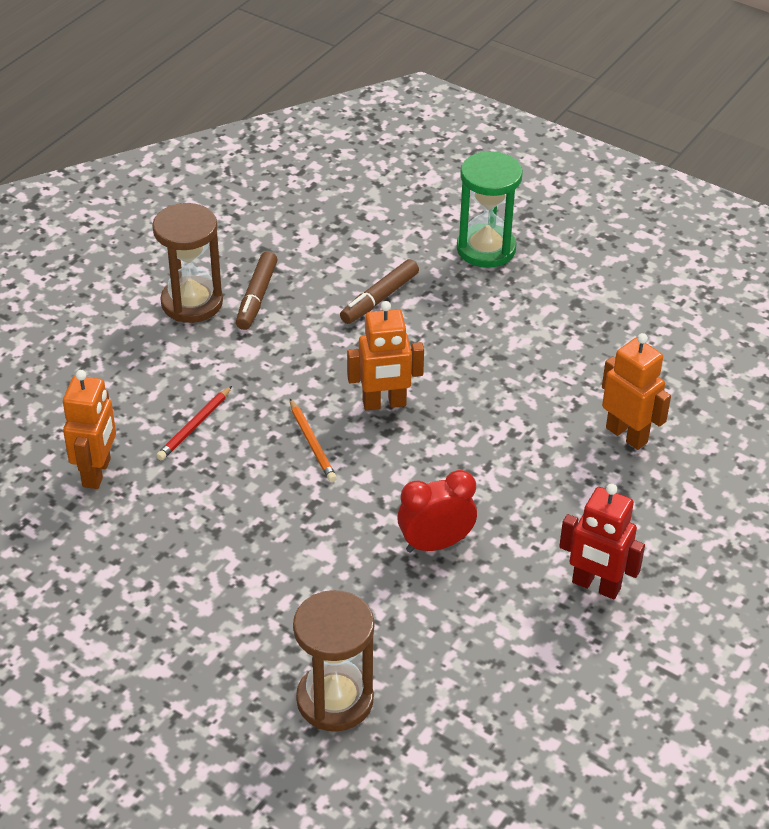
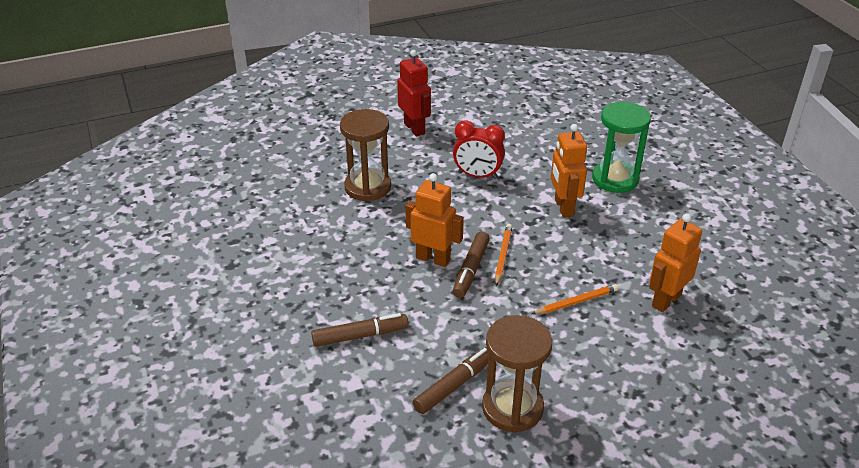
camera: 145 degrees left, 5 degrees down
(194, 426) = (576, 302): red pencil -> orange pencil
(333, 410) = (470, 270): none -> brown marker
(335, 700) = (589, 139): brown hourglass -> brown hourglass (368, 187)
(486, 249) = (235, 337): green hourglass -> green hourglass (615, 179)
(627, 435) = (310, 179): orange robot -> orange robot (563, 207)

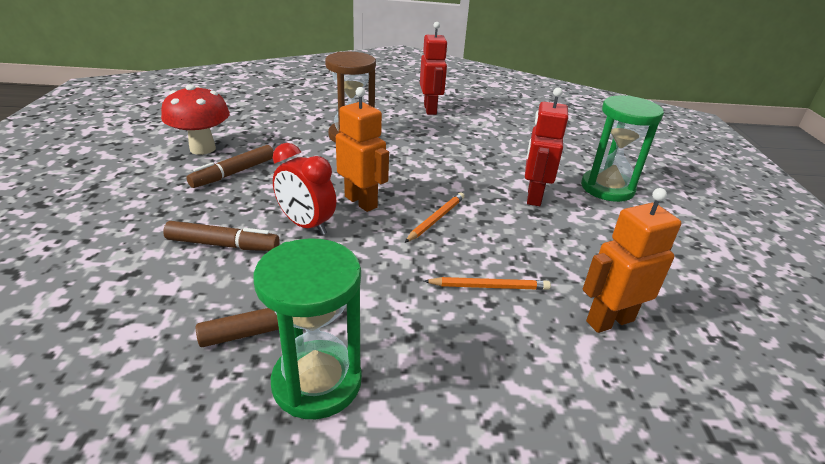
camera: 20 degrees right, 5 degrees down
(245, 247) = (202, 149): none -> red mushroom
(470, 270) = (391, 221): brown marker -> brown marker (234, 173)
(477, 175) = (461, 152): red clock -> red clock (306, 225)
(512, 408) = (317, 382): brown hourglass -> green hourglass
(563, 207) = (533, 196): orange robot -> red robot

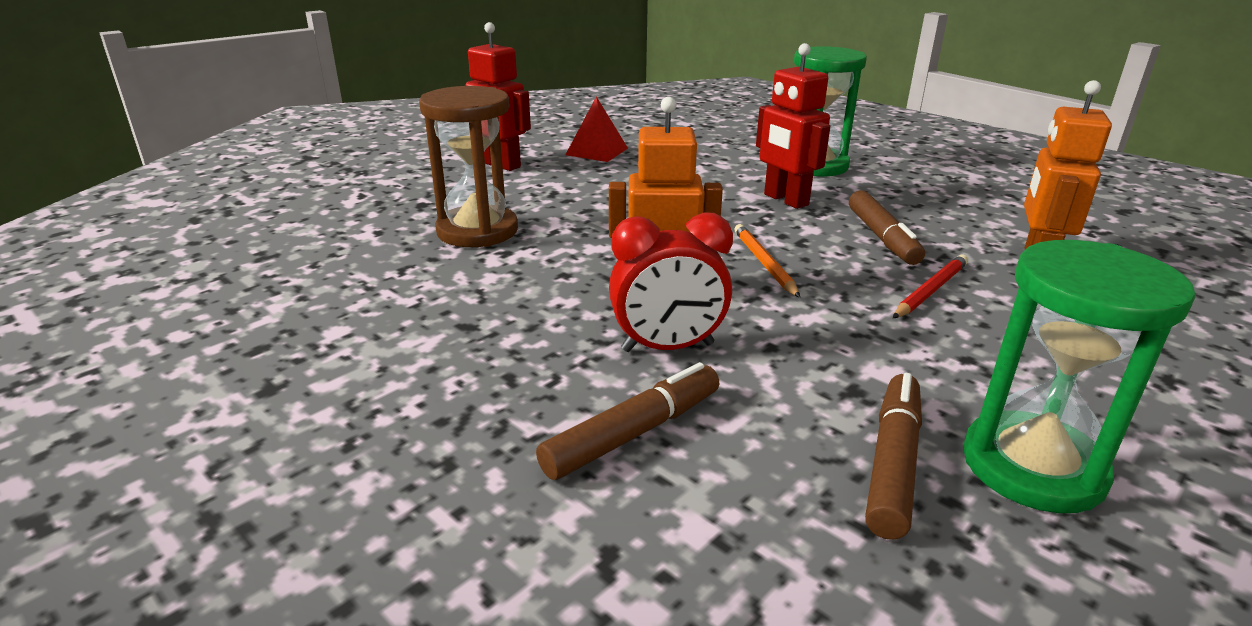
camera: 45 degrees left, 5 degrees down
(202, 149) = (289, 352): red mushroom -> none
(234, 173) = (426, 352): brown marker -> brown marker (882, 237)
(489, 286) = (930, 290): orange pencil -> red pencil
(493, 122) = (597, 151): none -> red pyramid

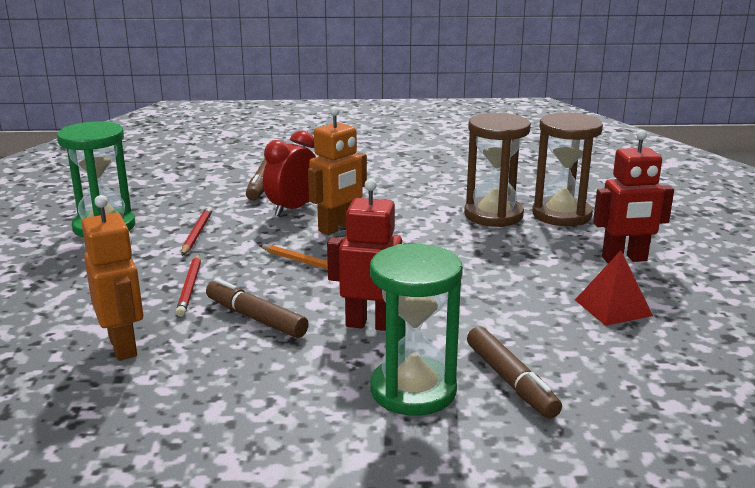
camera: 135 degrees right, 5 degrees down
(425, 205) = (561, 215): none -> brown hourglass
(863, 368) = (197, 233): none -> red pencil
(893, 463) = (160, 210): brown marker -> brown marker (510, 381)

